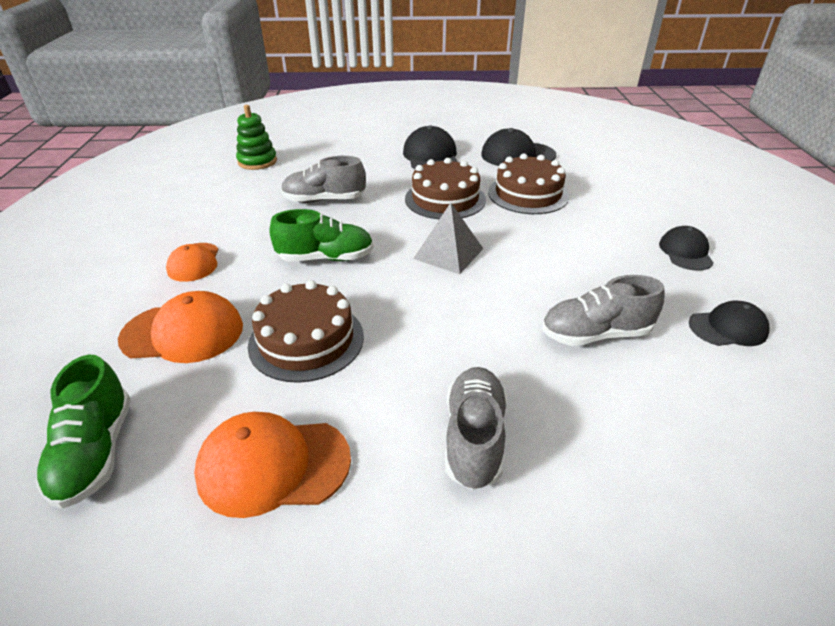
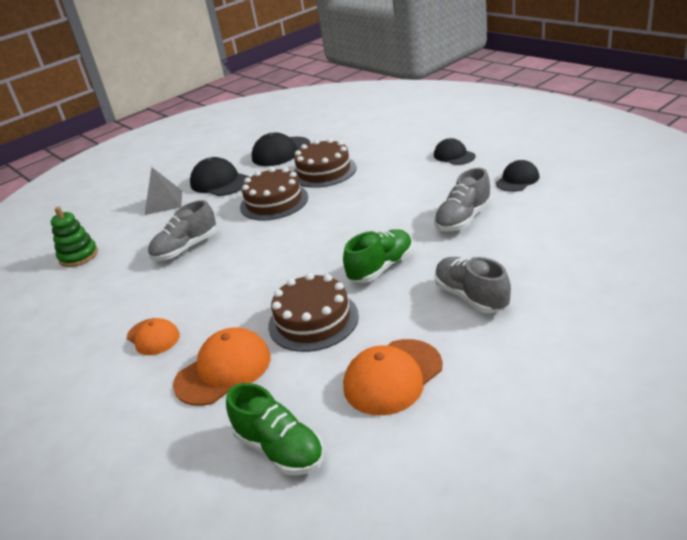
camera: 35 degrees left, 5 degrees down
(326, 258) = (249, 277): green shoe -> green shoe (381, 268)
(448, 253) = (326, 229): grey pyramid -> grey pyramid (163, 202)

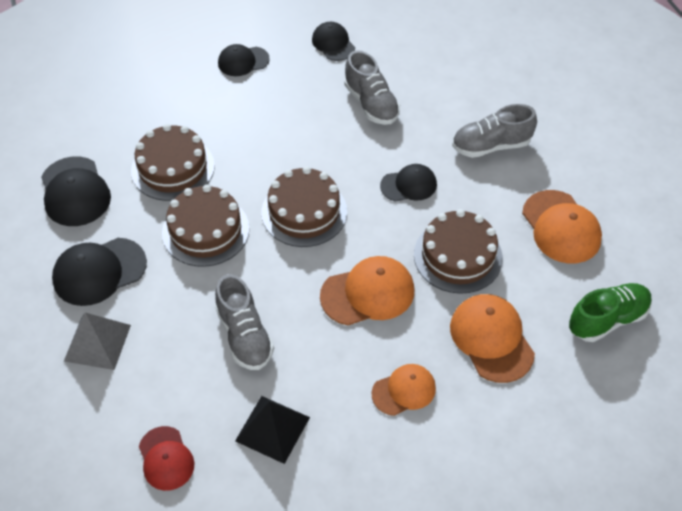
camera: 75 degrees left, 20 degrees up
(78, 256) = (166, 458): green stacking toy -> red cap
(107, 287) = (272, 429): none -> black pyramid
(247, 287) = (368, 293): none -> orange cap
(316, 231) = (304, 212): none -> brown cake
(381, 268) = (409, 185): green shoe -> black cap

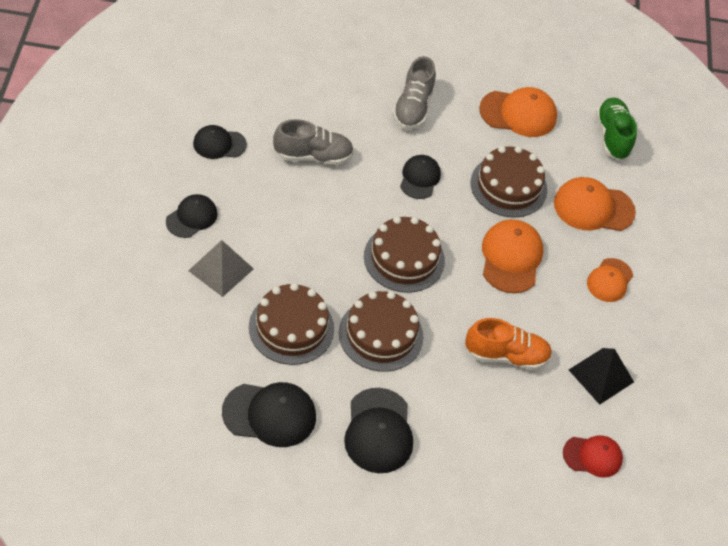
camera: 70 degrees left, 0 degrees up
(97, 343) = (456, 461): grey pyramid -> grey pyramid (221, 269)
(243, 61) = (192, 217): black cap -> black cap turned 150 degrees counterclockwise
(244, 335) = (506, 355): grey shoe -> orange shoe
(404, 391) = (609, 280): orange cap -> orange cap turned 150 degrees counterclockwise

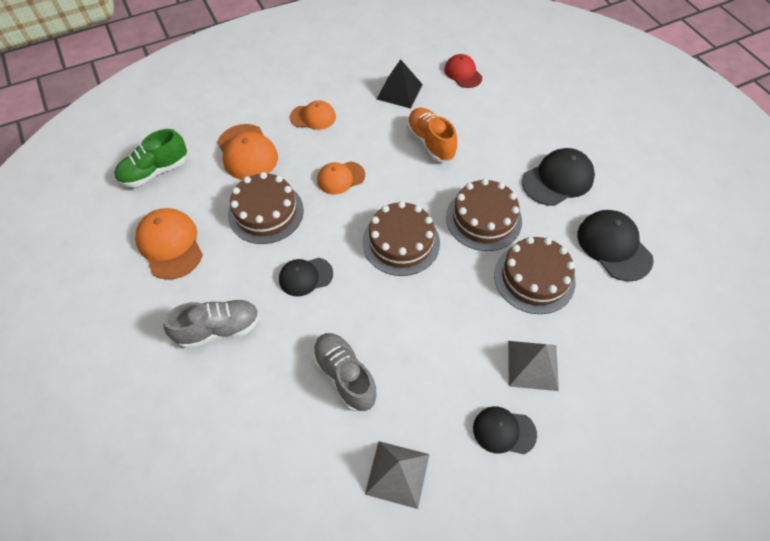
camera: 115 degrees left, 5 degrees up
(219, 144) = (397, 473): black cap -> grey pyramid
(511, 258) = (340, 178): orange cap -> orange cap, size x0.65

